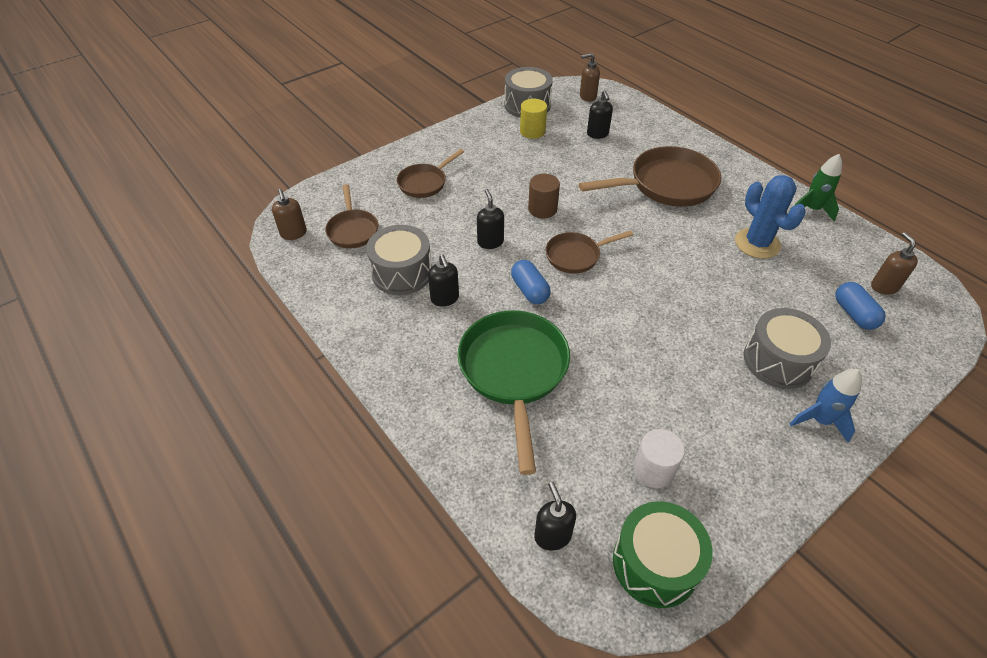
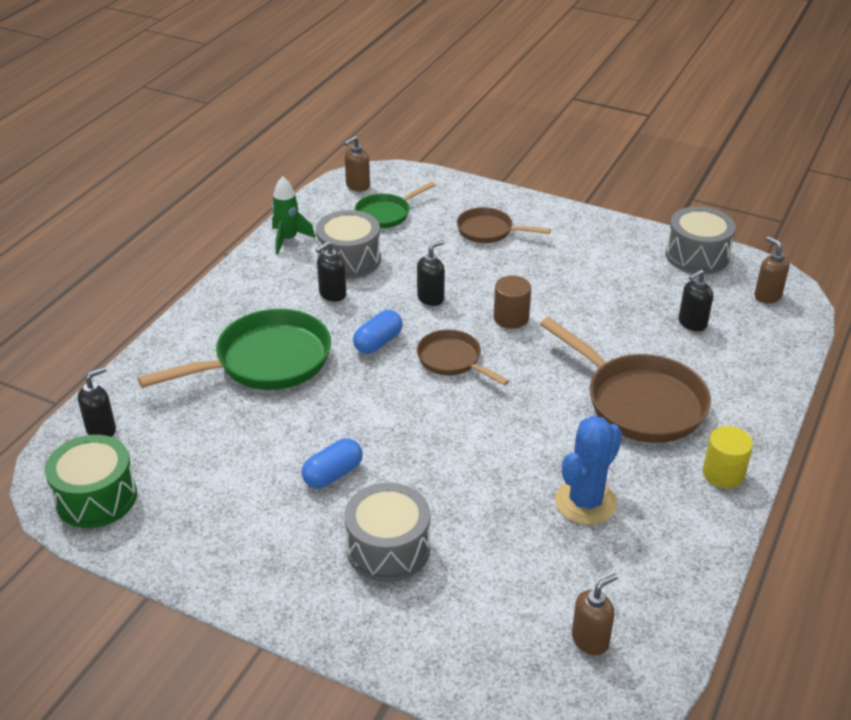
camera: 65 degrees right, 10 degrees down
(353, 230) = (386, 214): brown pan -> green pan
(532, 131) = (647, 273): yellow cylinder -> yellow cylinder (723, 473)
(653, 470) = (194, 477): white cylinder -> none
(811, 209) = (704, 547): green rocket -> green rocket (288, 239)
(819, 420) = (316, 594): blue rocket -> none
(853, 314) = (513, 611): blue capsule -> blue capsule (333, 474)

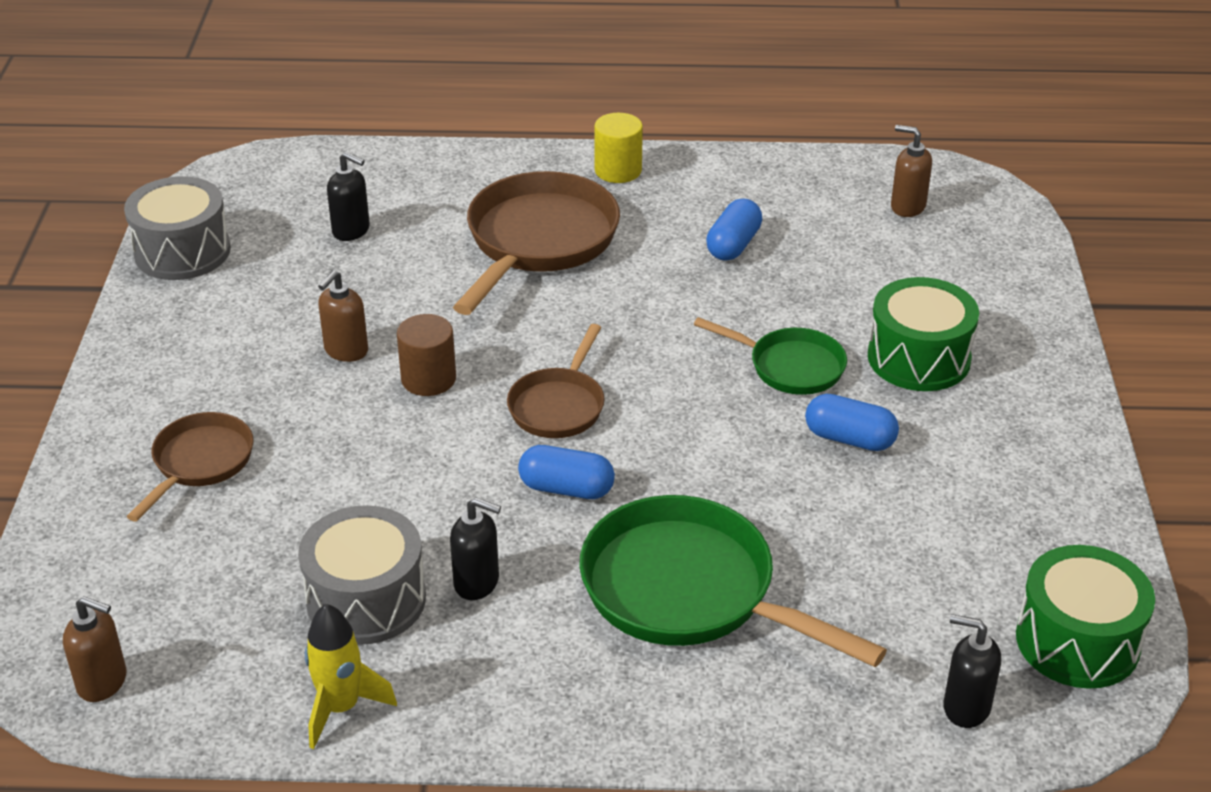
camera: 115 degrees left, 0 degrees up
(288, 239) = (341, 708): green rocket -> yellow rocket
(386, 214) = (195, 605): green pan -> green pan (790, 366)
(388, 548) = (919, 358): grey drum -> green drum
(431, 298) = (424, 470): black soap dispenser -> none
(488, 231) = (200, 462): brown pan -> brown pan turned 150 degrees counterclockwise
(585, 502) = (733, 245): blue cactus -> blue capsule
(767, 296) = (256, 185): brown soap dispenser -> brown soap dispenser (346, 351)

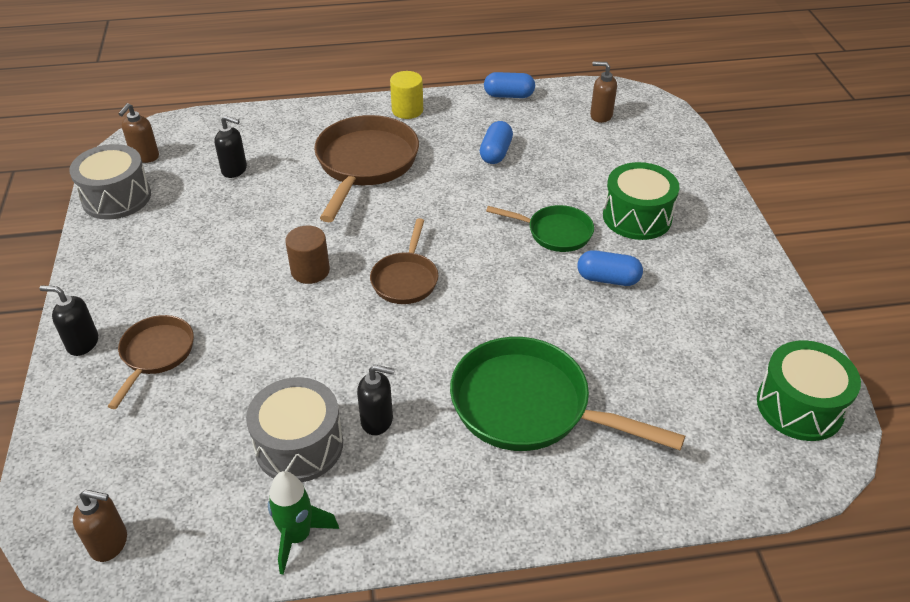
camera: 10 degrees left, 5 degrees up
(341, 708) = (297, 537): yellow rocket -> green rocket
(346, 351) = (247, 257): brown soap dispenser -> brown soap dispenser (145, 156)
(566, 489) = (425, 340): blue capsule -> blue capsule (508, 95)
(965, 707) = (741, 467): black soap dispenser -> black soap dispenser (82, 343)

